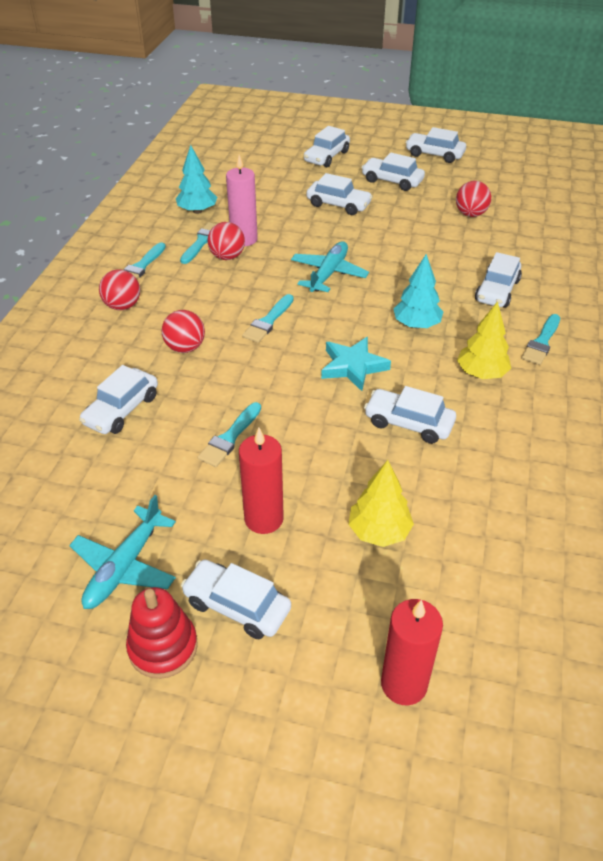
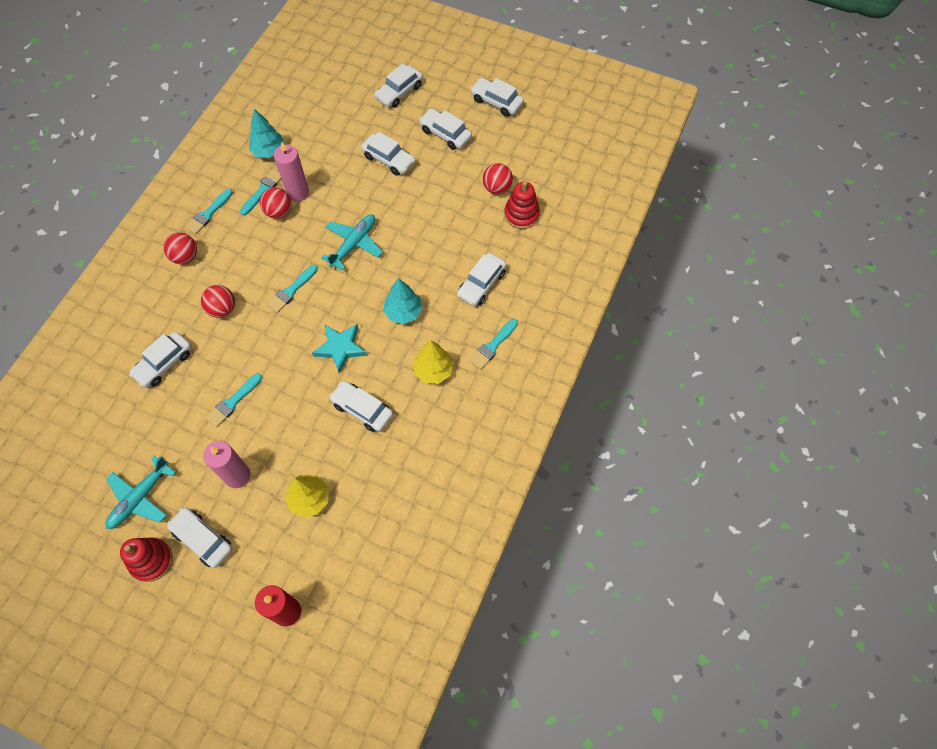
camera: 10 degrees right, 20 degrees up
(264, 519) = (237, 475): red candle -> pink candle
(509, 231) = (521, 215): none -> red stacking toy

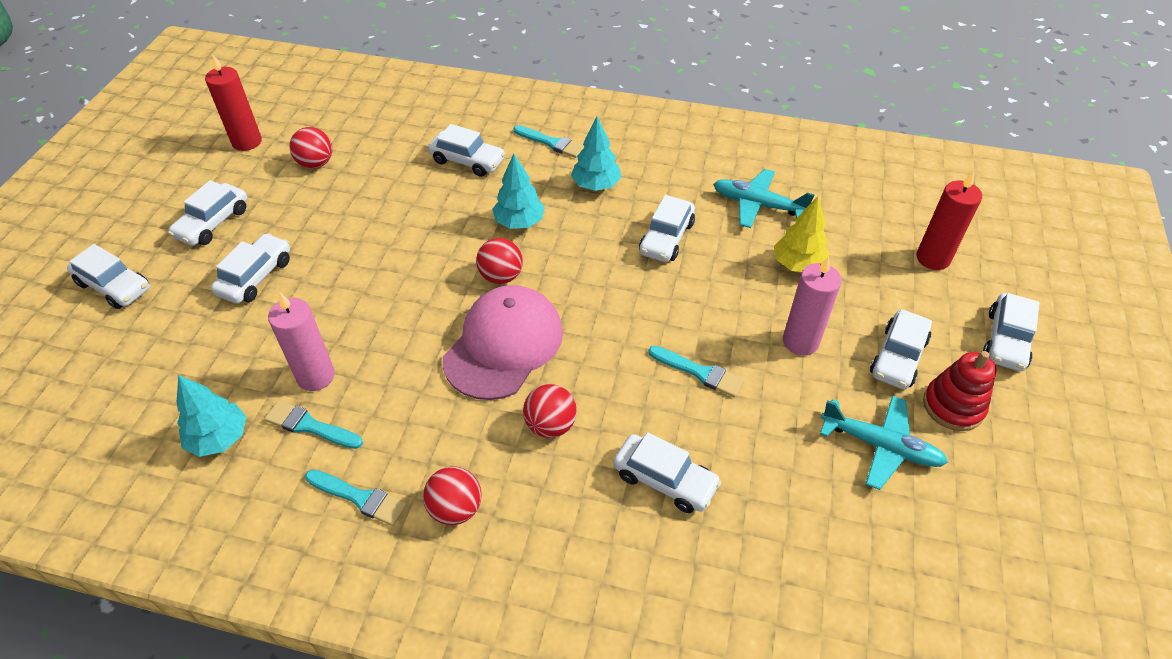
camera: 100 degrees left, 15 degrees down
(279, 212) = (356, 393): red ball -> red ball (501, 276)
(291, 290) = (504, 345): turquoise brush -> pink cap
(340, 348) = (586, 273): turquoise star -> none
(354, 244) = (414, 289): turquoise plane -> turquoise plane (758, 205)
(433, 370) = (596, 185): yellow tree -> turquoise tree
(496, 102) = (159, 180): white car -> white car (1006, 340)
(521, 215) = (360, 139): red stacking toy -> none
(530, 146) = (247, 142): none -> red candle

